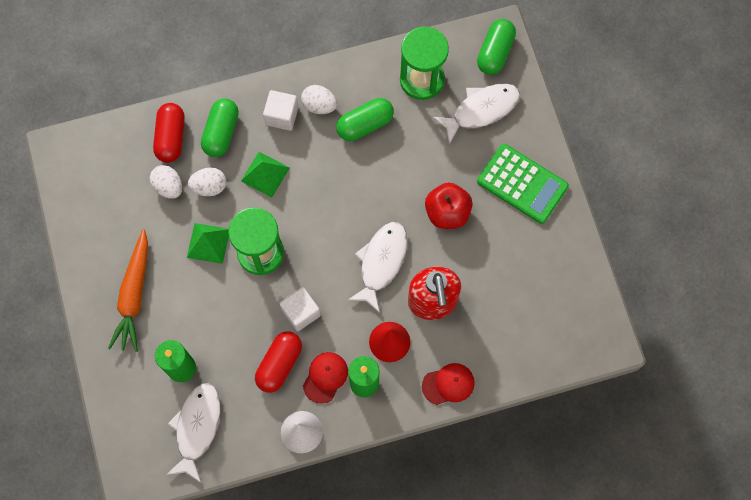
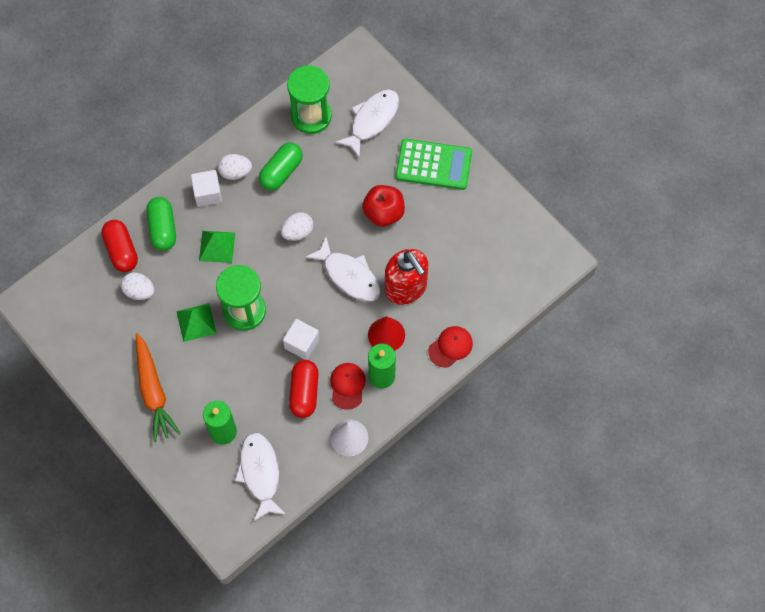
camera: 25 degrees left, 5 degrees down
(209, 187) = (174, 276): white egg -> white egg (297, 232)
(381, 262) = (349, 275): white fish -> white fish turned 135 degrees clockwise
(495, 52) = (361, 70): green capsule -> none

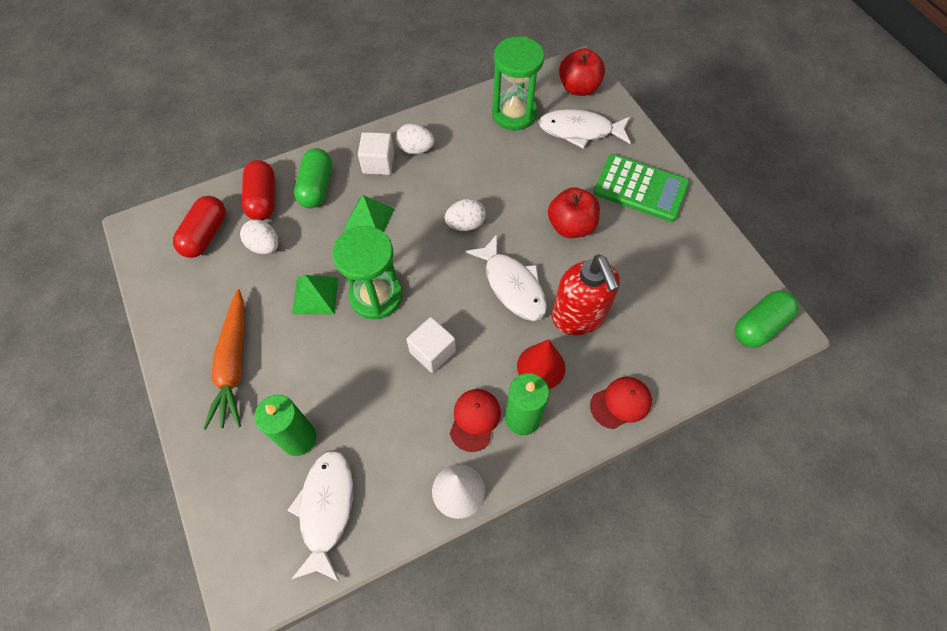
camera: 15 degrees right, 5 degrees down
(281, 172) = (466, 159): green capsule -> green capsule (759, 326)
(304, 392) = (417, 414): red capsule -> red capsule (206, 235)
(361, 76) = (578, 88): none -> red apple
(372, 120) = (580, 131): white fish -> white fish turned 135 degrees counterclockwise

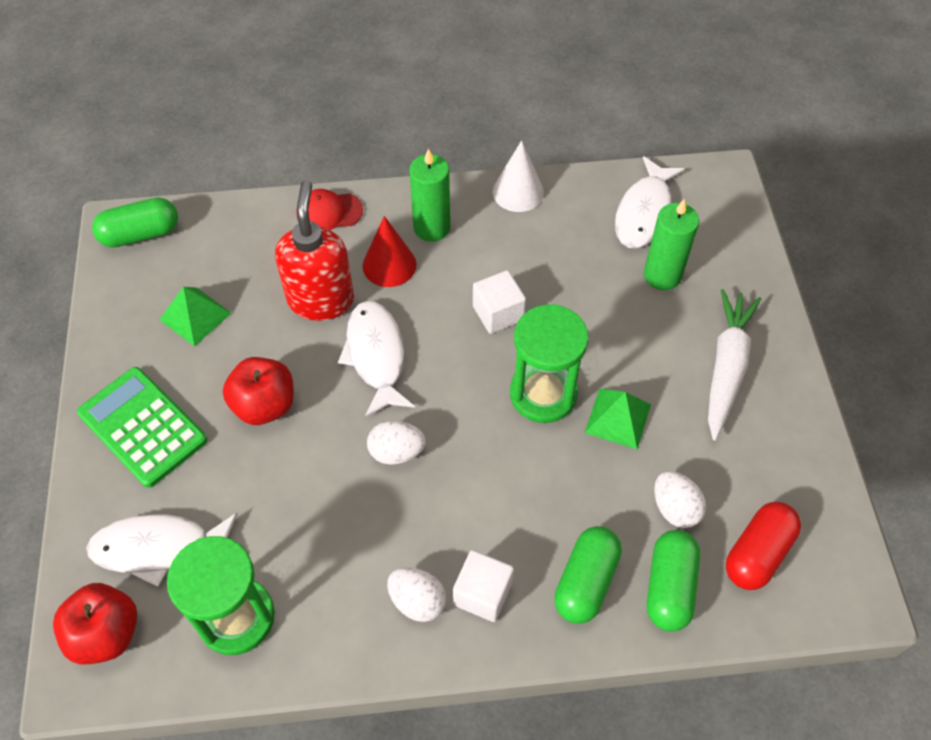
camera: 160 degrees left, 5 degrees down
(234, 365) = (726, 367): orange carrot -> white carrot
(263, 199) = (669, 587): red capsule -> green capsule
(369, 218) = (522, 503): green pyramid -> green pyramid (195, 316)
(475, 419) = (479, 240): red cap -> none
(580, 131) = (159, 548): white fish -> white fish turned 150 degrees clockwise

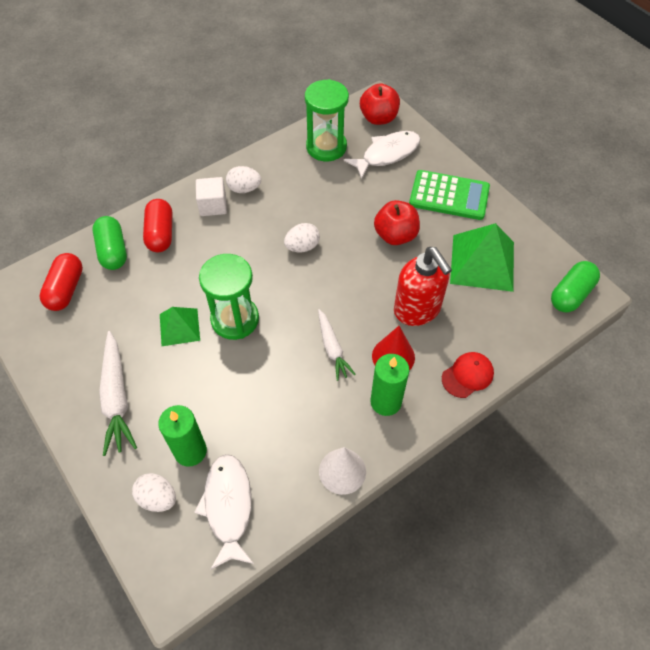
camera: 150 degrees right, 0 degrees up
(195, 316) = (482, 262): green pyramid -> green pyramid, size x1.71
(376, 356) = (354, 292): white fish -> none
(449, 304) = (332, 348): none -> white carrot
(498, 313) = (295, 359): white cube -> none
(585, 582) = (160, 233): green capsule -> red capsule
(675, 508) = (123, 291): white egg -> white egg (158, 498)

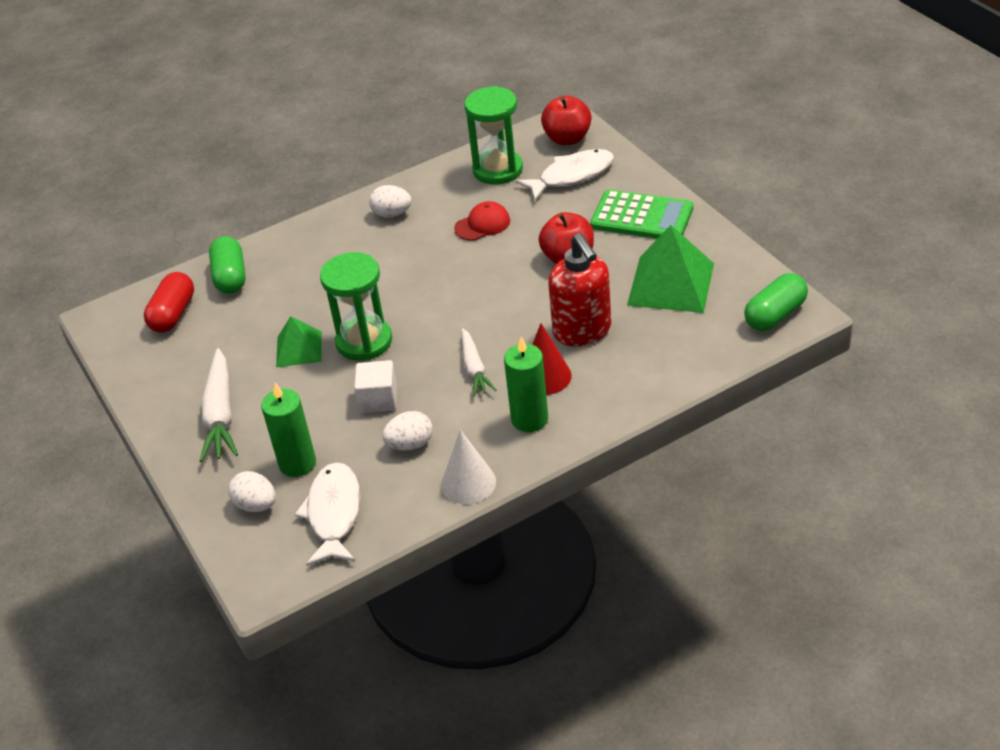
camera: 10 degrees right, 15 degrees down
(160, 233) = (287, 260): red capsule -> none
(213, 205) = (352, 231): white cube -> white cube (378, 399)
(302, 247) = (453, 270): white egg -> white egg (410, 444)
(467, 375) = (632, 394): red cap -> red cap (482, 224)

